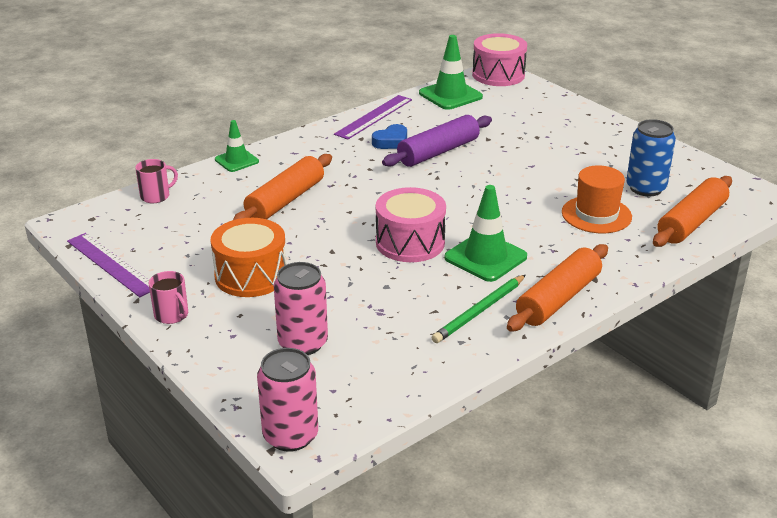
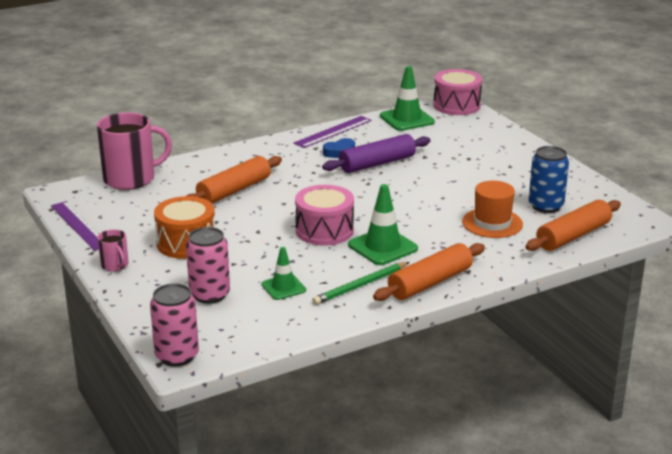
camera: 10 degrees right, 5 degrees down
(156, 196) = (131, 179): pink mug -> pink mug, size x2.11
(236, 160) = (205, 157): green traffic cone -> green traffic cone (283, 287)

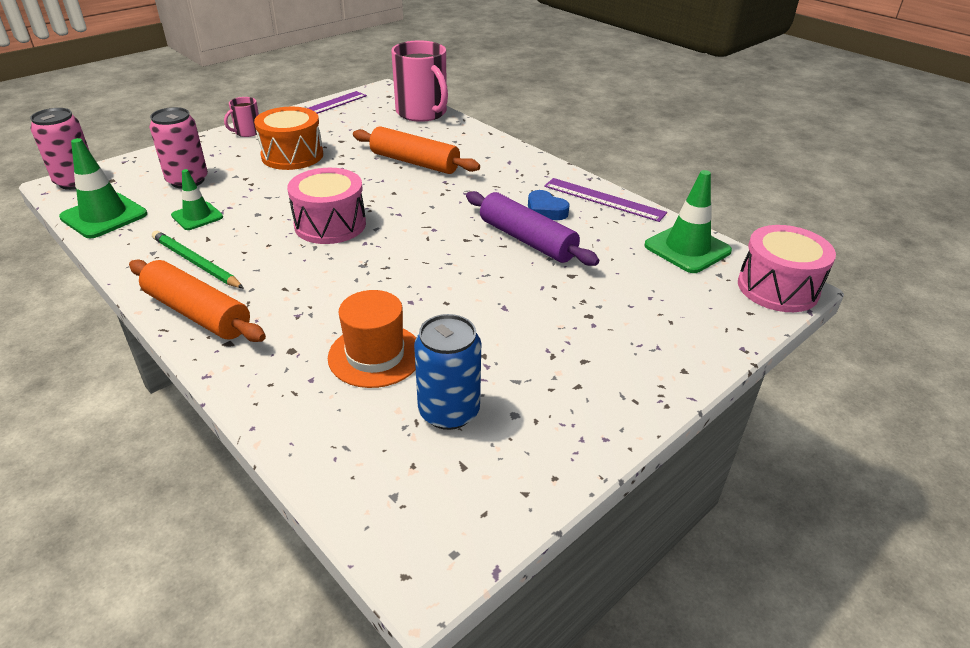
camera: 75 degrees right, 10 degrees up
(382, 247) = (292, 268): green traffic cone -> green traffic cone (104, 216)
(573, 236) = (346, 451): orange rolling pin -> none

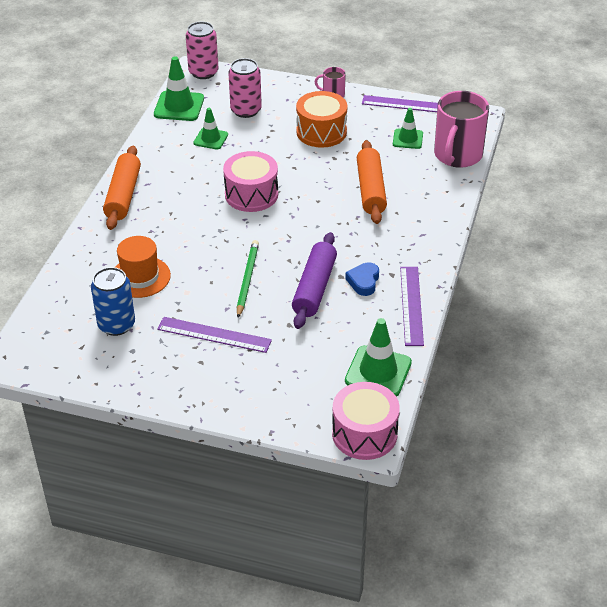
camera: 60 degrees right, 5 degrees up
(196, 263) = (165, 167): green pencil -> green pencil (247, 279)
(368, 123) = (407, 139): none -> green traffic cone
(543, 332) = (214, 334): none -> purple ruler

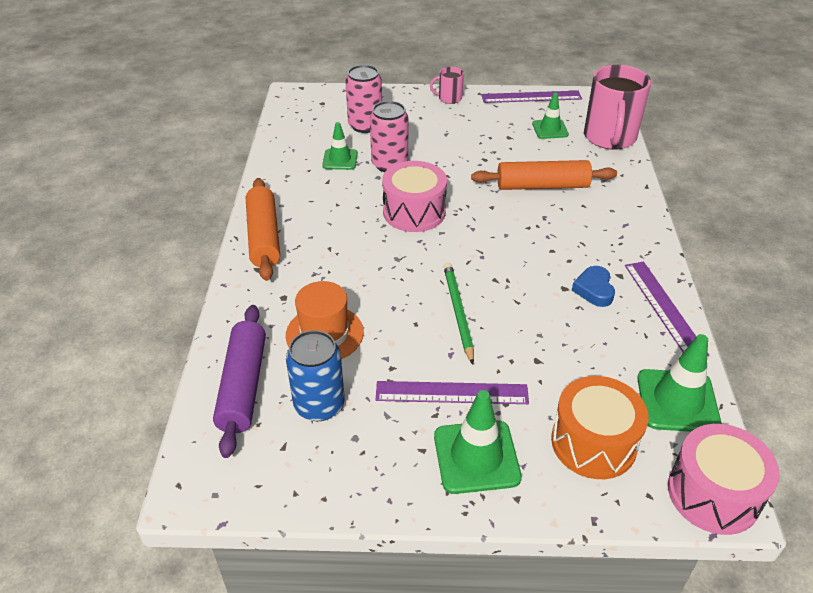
camera: 15 degrees left, 0 degrees up
(179, 106) = (289, 131): green traffic cone -> green traffic cone (476, 457)
(203, 72) = (302, 95): pink can -> pink can (389, 164)
(314, 288) = (542, 308): purple rolling pin -> purple rolling pin (243, 386)
(321, 132) = (457, 135): orange drum -> orange drum (593, 443)
(371, 190) = (542, 186): orange rolling pin -> orange rolling pin turned 75 degrees counterclockwise

